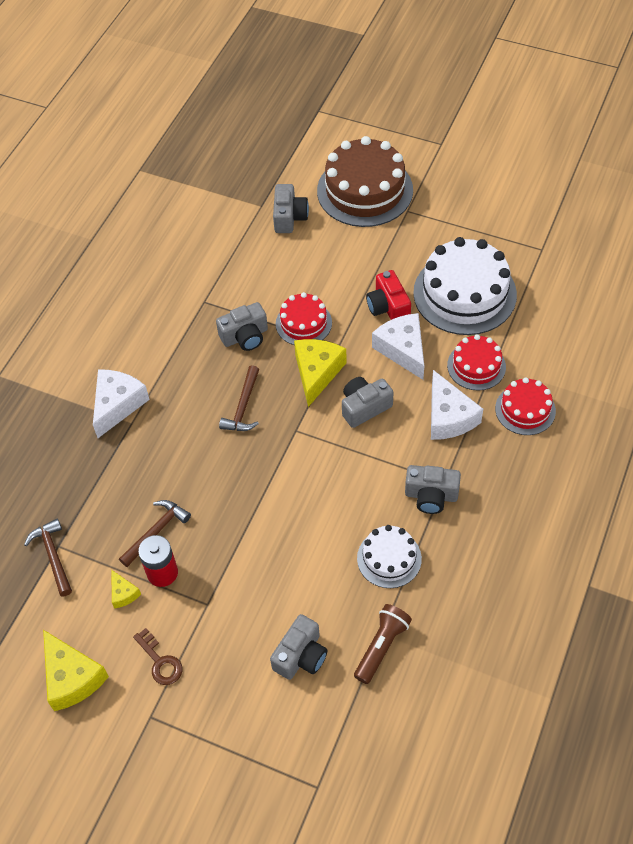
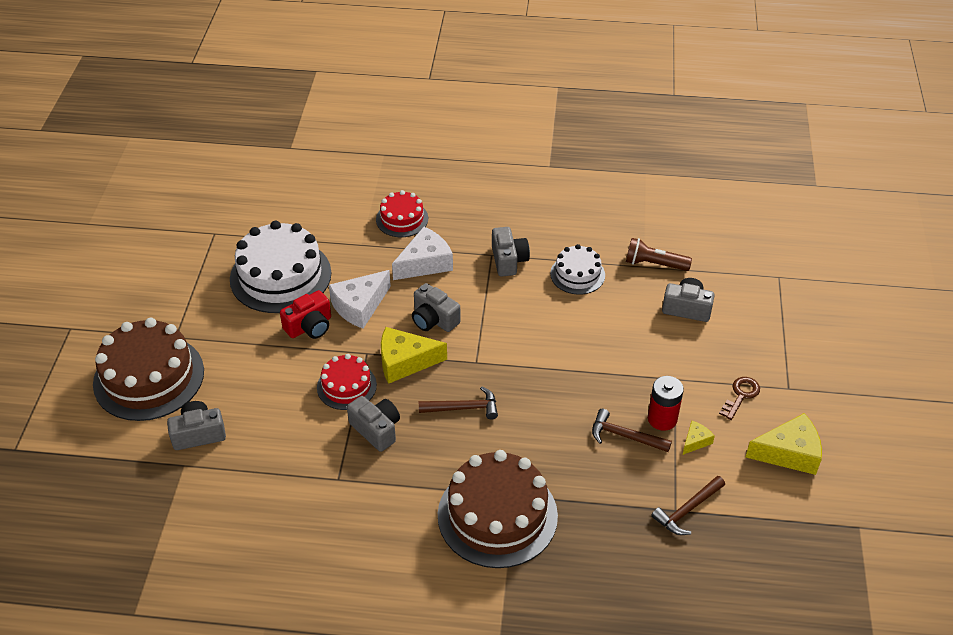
camera: 110 degrees left, 10 degrees down
(72, 677) = (789, 453): yellow cheese -> yellow cheese turned 45 degrees clockwise
(117, 405) = (497, 515): white cheese -> brown cake
(476, 366) = (364, 255): red cake -> none

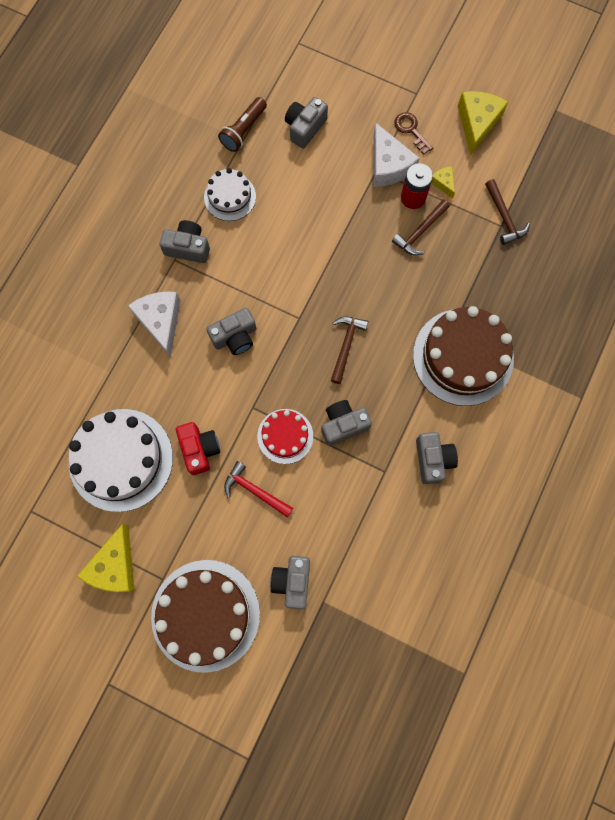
camera: 70 degrees left, 30 degrees up
(282, 379) = (255, 491): none -> red hammer
(360, 306) = (192, 397): white cheese -> white cheese (388, 165)
(366, 519) = (433, 459): none -> grey camera
(402, 219) = (91, 323): red cake -> none
(405, 362) = (276, 377): yellow cheese -> yellow cheese (115, 566)

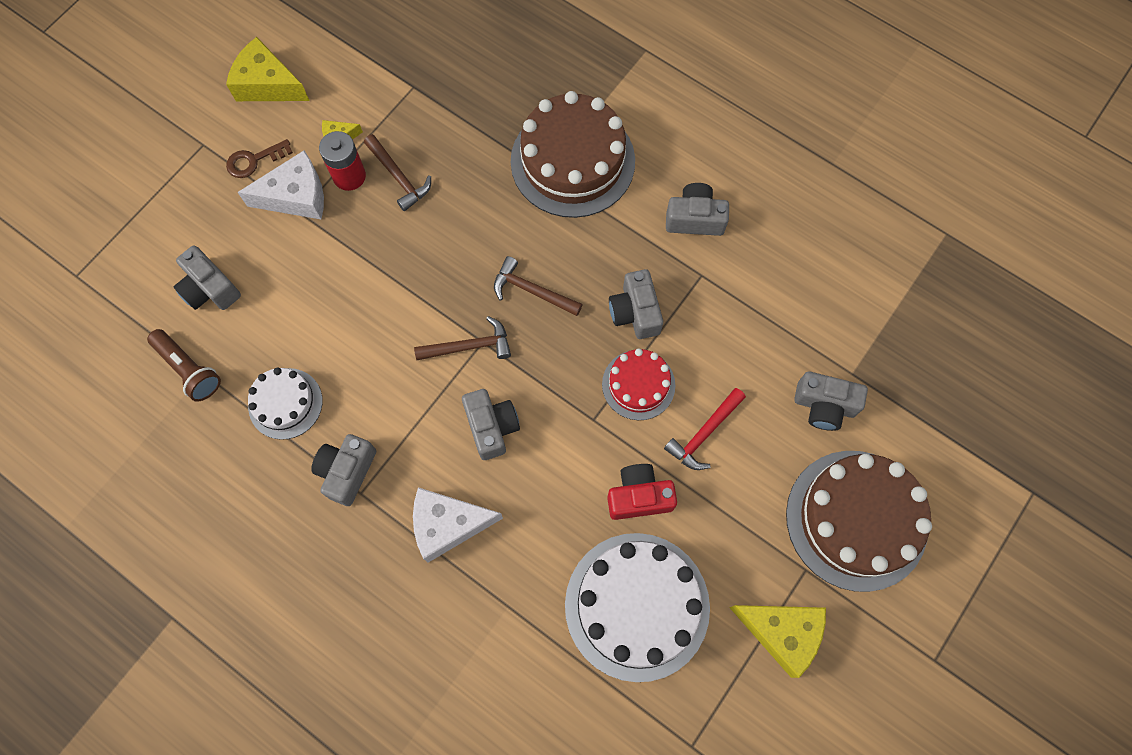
camera: 80 degrees left, 5 degrees down
(504, 217) = (403, 81): brown hammer -> brown hammer (469, 346)

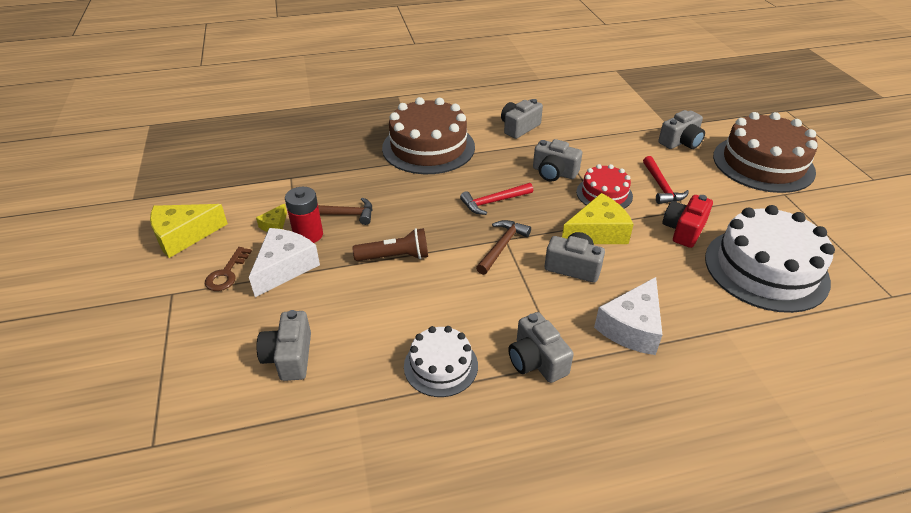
camera: 50 degrees left, 30 degrees down
(189, 369) = (341, 412): brown flashlight -> brown flashlight (395, 257)
(210, 289) = (289, 357): grey camera -> grey camera turned 90 degrees clockwise
(532, 291) = (494, 202): brown hammer -> red hammer
(781, 632) = (823, 221): yellow cheese -> yellow cheese (597, 232)

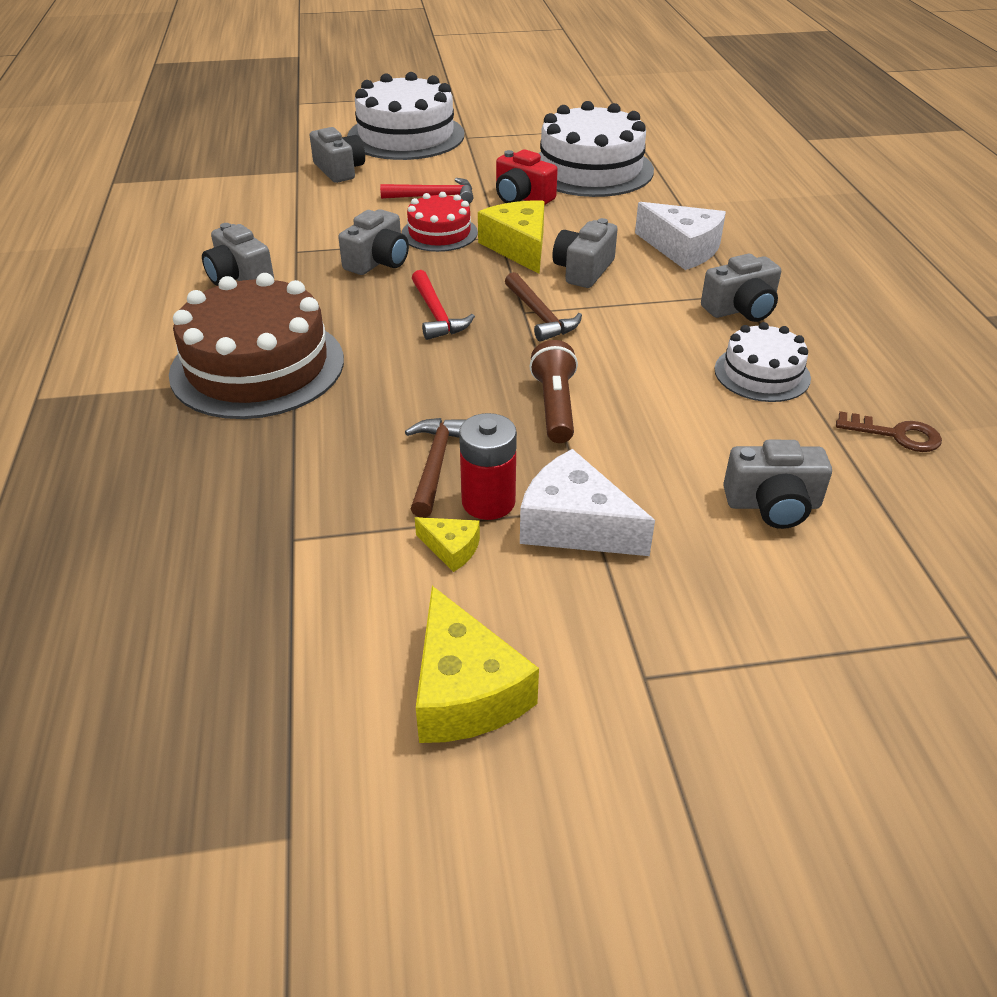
camera: 85 degrees left, 0 degrees up
(226, 273) = (589, 601): brown key -> brown key (896, 435)
(502, 246) = (540, 315): brown hammer -> brown hammer turned 150 degrees counterclockwise
(763, 164) = (406, 136): brown cake -> white cake

